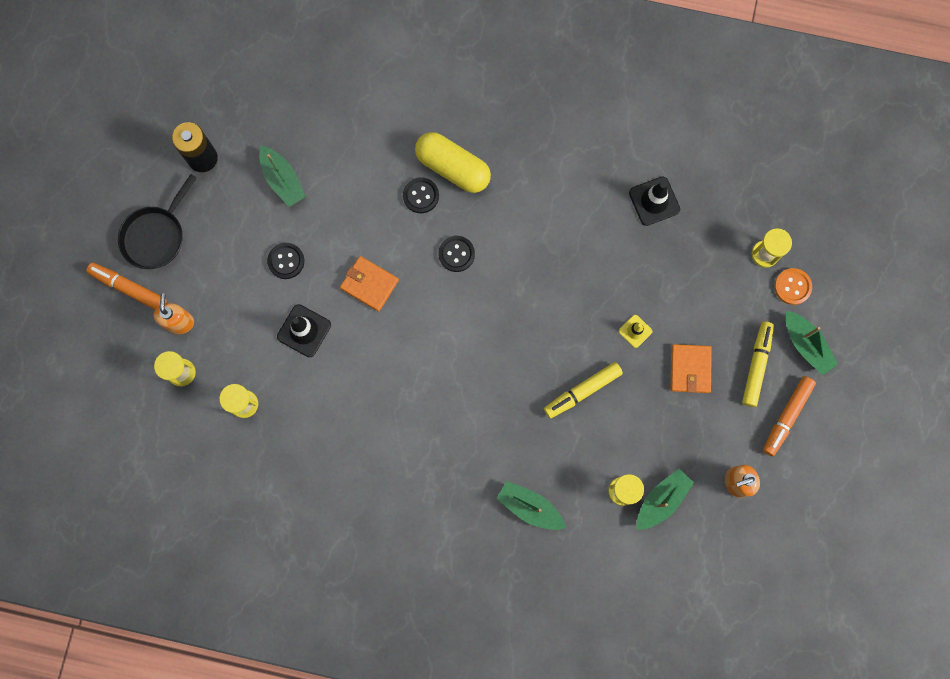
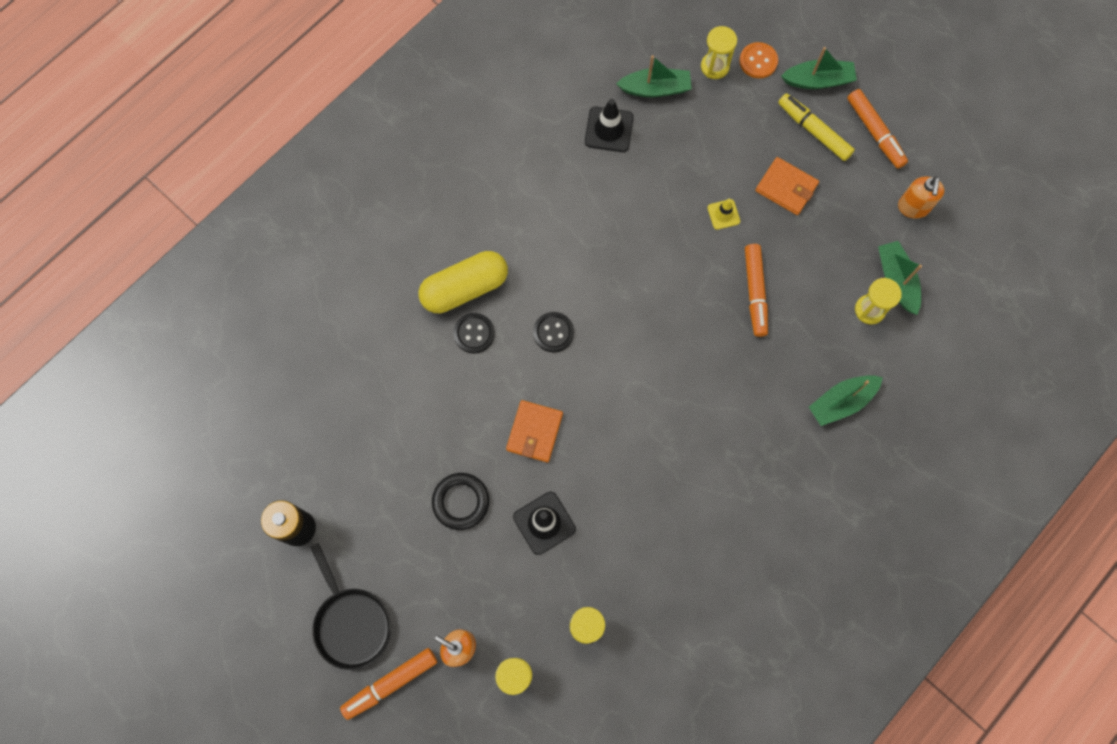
camera: 60 degrees left, 5 degrees down
(282, 180) = (373, 459): green boat -> green boat (655, 89)
(286, 261) = (461, 502): black button -> black ring
(369, 284) = (534, 432): orange wallet -> orange wallet turned 45 degrees counterclockwise
(582, 391) = (754, 292): yellow marker -> orange marker

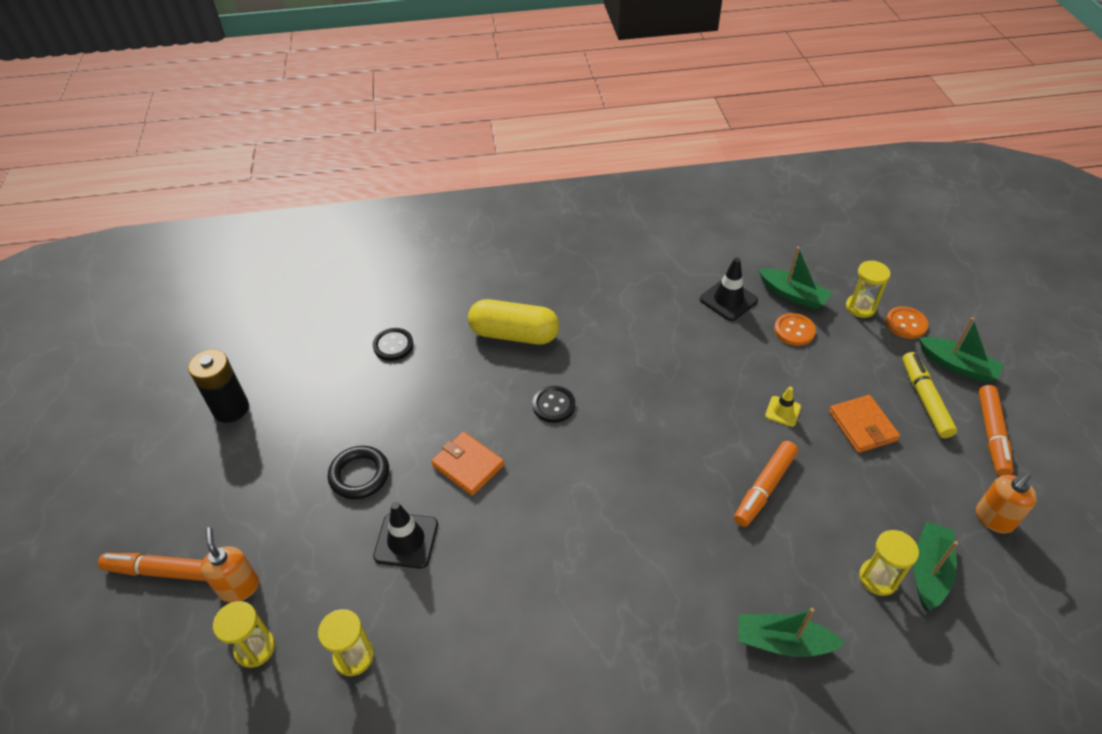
camera: 40 degrees right, 25 degrees down
(351, 623) = (188, 502): black pan -> none
(474, 333) = (491, 367): black button -> black button (393, 345)
(534, 432) = (468, 465): orange wallet -> orange wallet turned 75 degrees clockwise
(681, 127) = (794, 330): none -> orange button

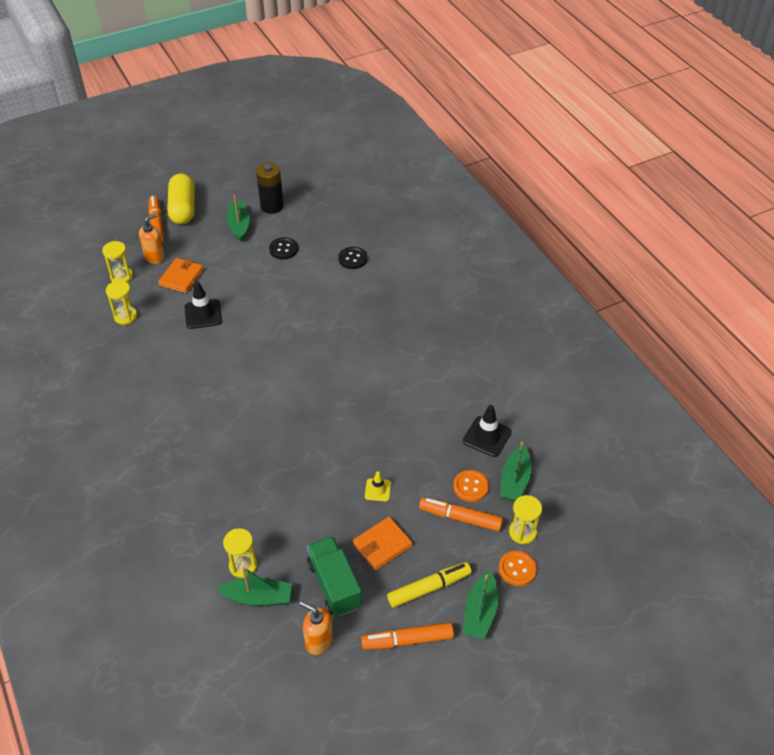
camera: 70 degrees right, 0 degrees up
(359, 475) = (242, 278): black ring -> none
(468, 465) = (266, 325): orange wallet -> orange wallet (181, 277)
(514, 334) = (390, 316): yellow capsule -> yellow capsule (183, 208)
(554, 405) = (332, 355): black button -> black button (283, 249)
(764, 488) = (300, 488): orange marker -> orange marker (460, 518)
(782, 642) = (180, 514): green boat -> green boat (239, 225)
(915, 485) = (334, 585): none -> green truck

